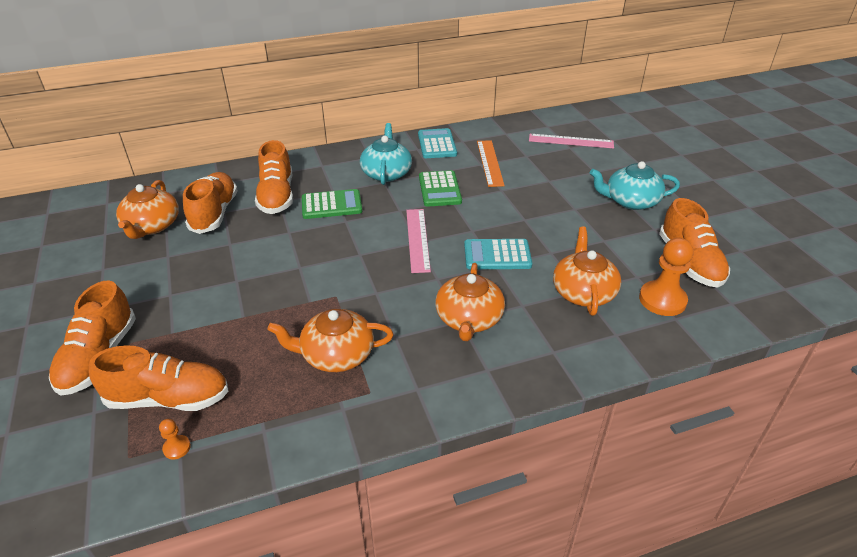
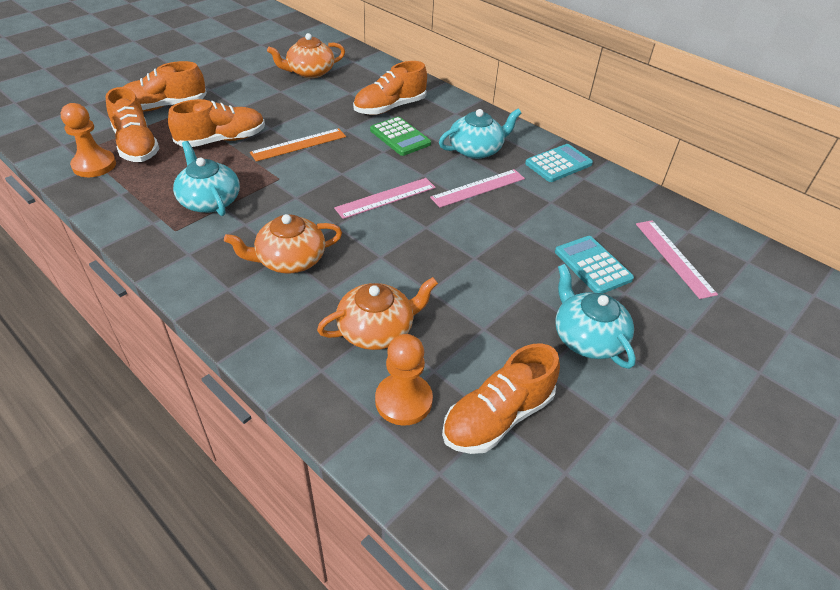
camera: 60 degrees right, 5 degrees up
(177, 448) = (94, 165): orange pawn -> orange pawn, size x2.19
(214, 213) = (344, 90): orange shoe -> orange shoe (222, 140)
(336, 354) = (209, 200): orange teapot -> turquoise teapot
(439, 189) = (478, 188): green calculator -> pink ruler
(490, 163) = (560, 207): orange ruler -> orange ruler (299, 144)
(497, 255) = (397, 253): turquoise calculator -> turquoise calculator (593, 265)

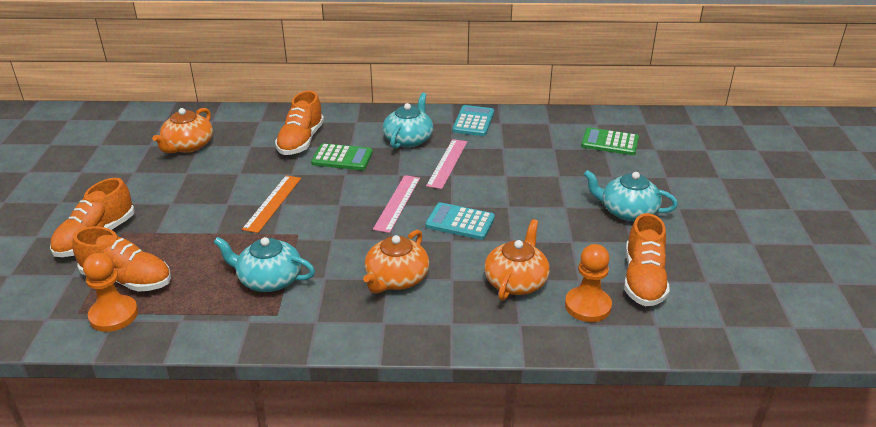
camera: 40 degrees left, 10 degrees down
(222, 140) = (201, 234): orange shoe -> none
(593, 265) = (577, 171): turquoise calculator -> turquoise calculator (460, 222)
(674, 257) = (610, 142): pink ruler -> green calculator

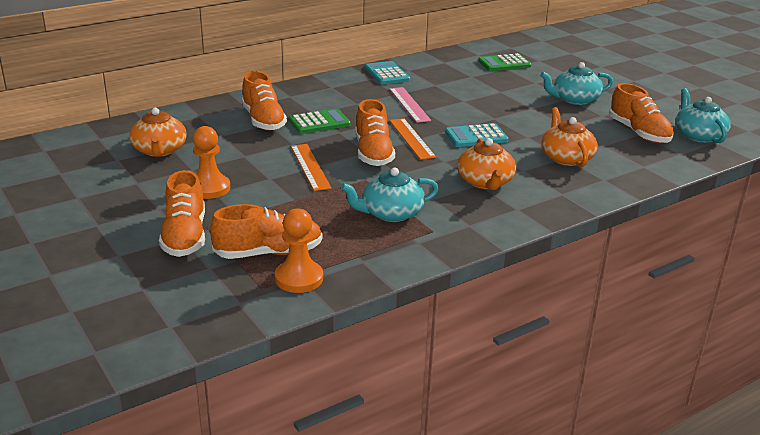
camera: 35 degrees left, 5 degrees down
(342, 208) = (373, 153): none -> orange shoe
(397, 203) = (411, 138): pink ruler -> orange ruler
(409, 139) = (354, 97): turquoise teapot -> turquoise teapot (698, 135)
(587, 306) = (628, 157): orange pawn -> orange pawn (209, 188)

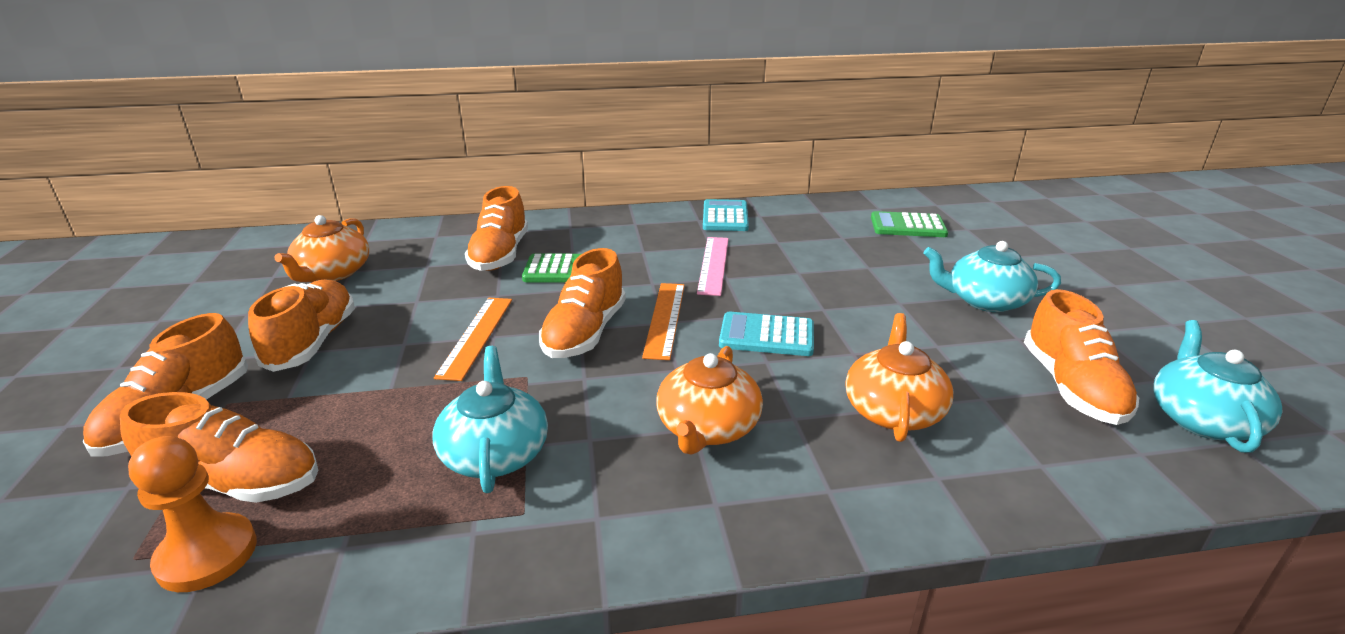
camera: 25 degrees right, 0 degrees up
(209, 188) = (312, 342): orange pawn -> orange shoe
(390, 213) = (495, 453): turquoise teapot -> turquoise teapot turned 75 degrees clockwise

